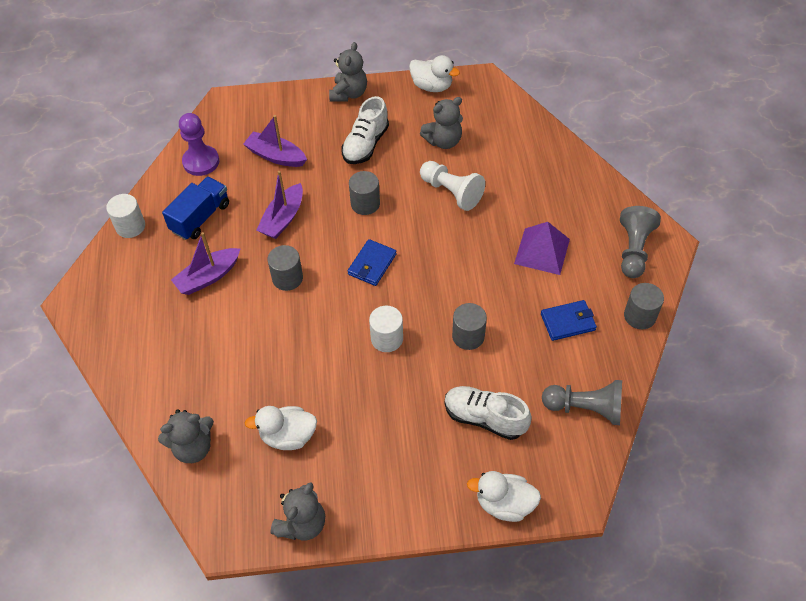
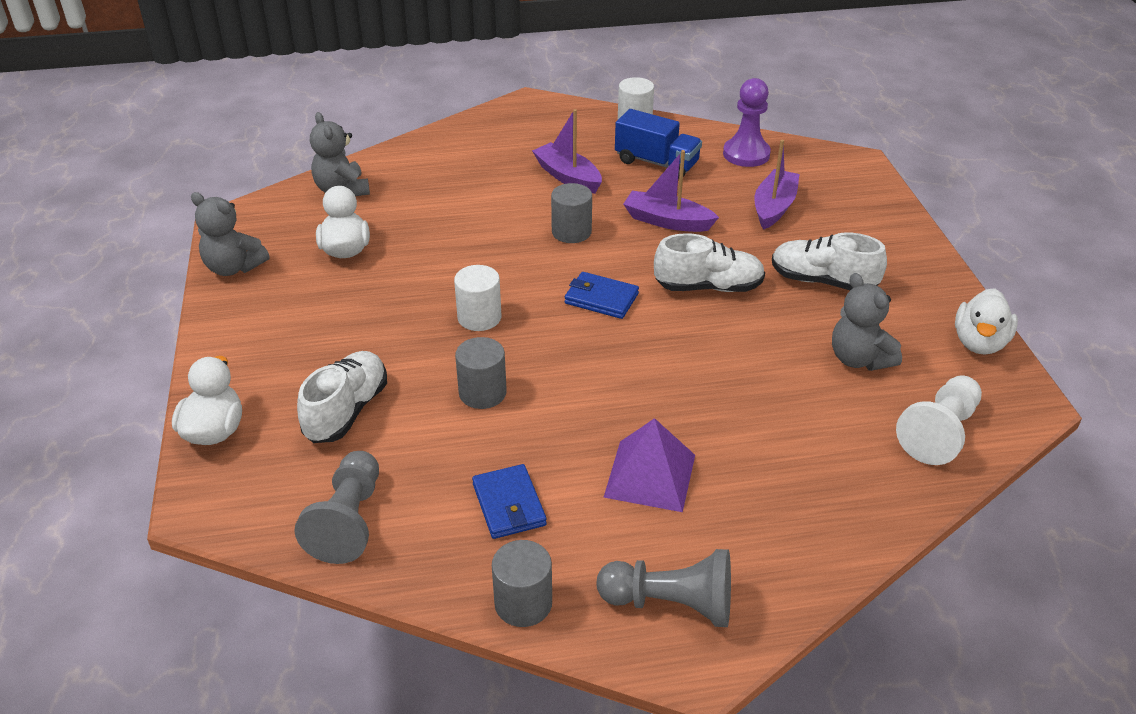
camera: 85 degrees right, 15 degrees down
(349, 93) = (921, 260): grey teddy bear -> none
(365, 204) = (708, 287): grey cylinder -> white shoe
(451, 192) = (752, 370): white pawn -> white pawn (939, 433)

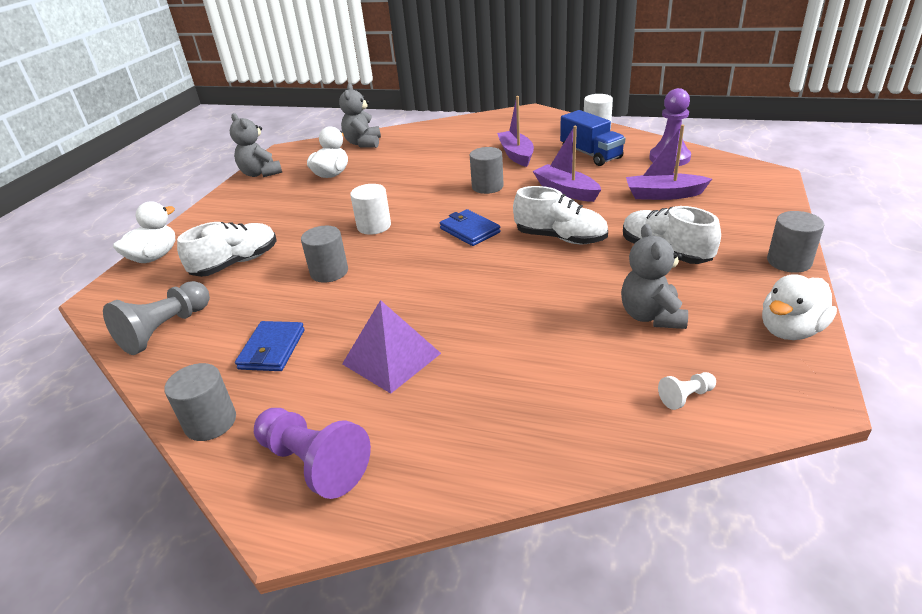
camera: 30 degrees right, 5 degrees down
(671, 603) = (313, 463): grey pawn -> purple pawn
(774, 207) = (664, 195): purple boat -> purple boat turned 135 degrees counterclockwise
(937, 268) = (789, 261): none -> grey cylinder
(939, 433) = (686, 397): white pawn -> white pawn, size x0.48

